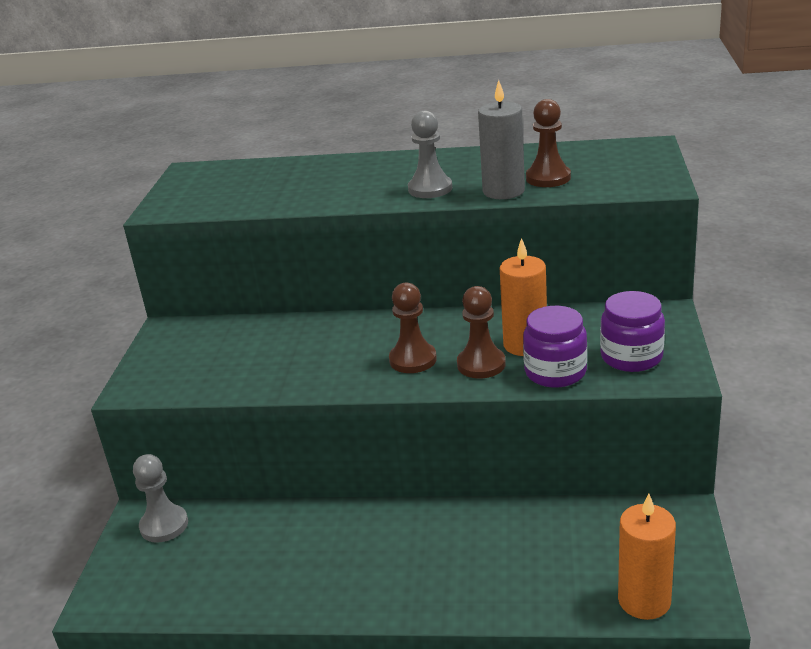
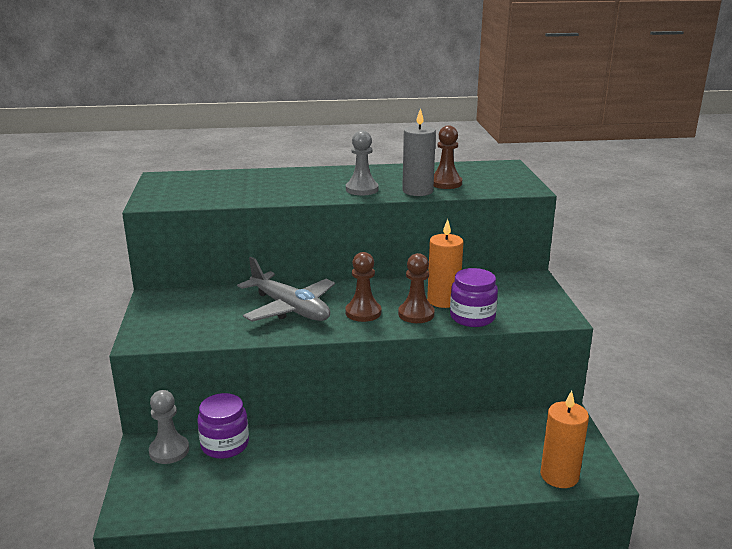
camera: 15 degrees left, 5 degrees down
(323, 350) = (290, 308): none -> grey plane
(631, 357) = (522, 306): purple jar -> purple jar (225, 445)

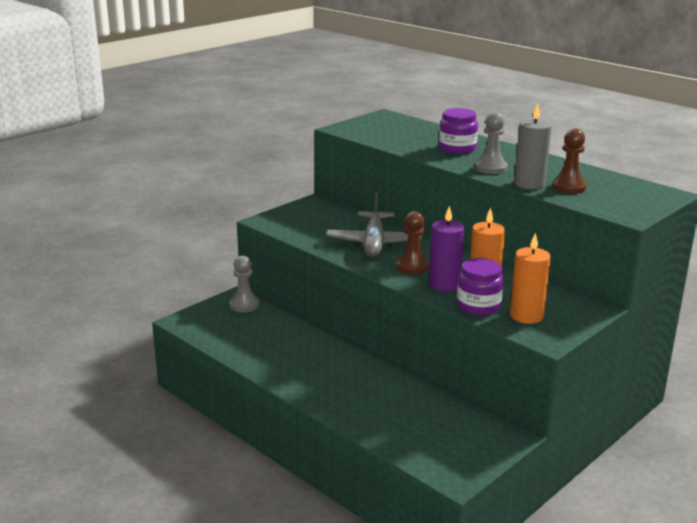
camera: 50 degrees right, 0 degrees up
(225, 445) = (274, 319): purple jar -> purple jar (457, 149)
(416, 314) = (444, 285): brown pawn -> purple candle
(559, 476) = (428, 458): orange candle -> orange candle (526, 316)

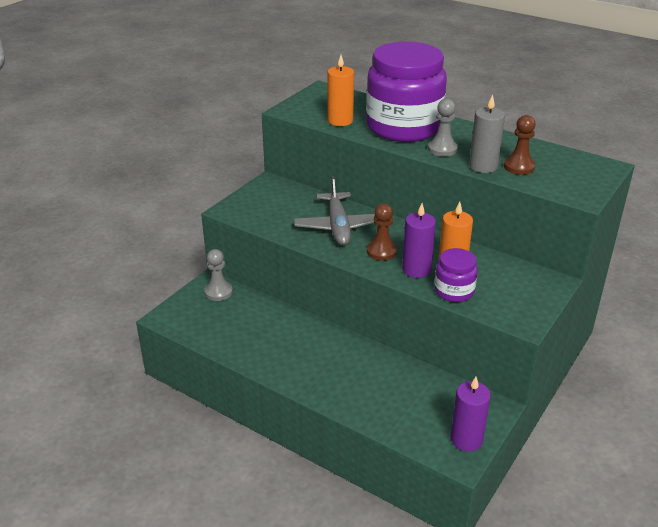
camera: 10 degrees left, 10 degrees up
(457, 149) = (403, 127): purple jar -> purple jar, size x2.17
(468, 460) = (466, 439): none -> purple candle
(526, 316) = (499, 297): orange candle -> orange candle (340, 121)

